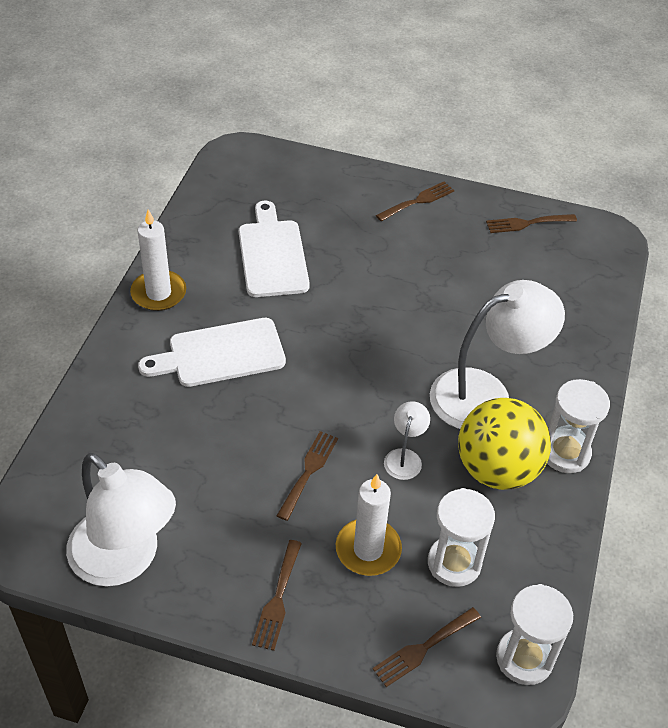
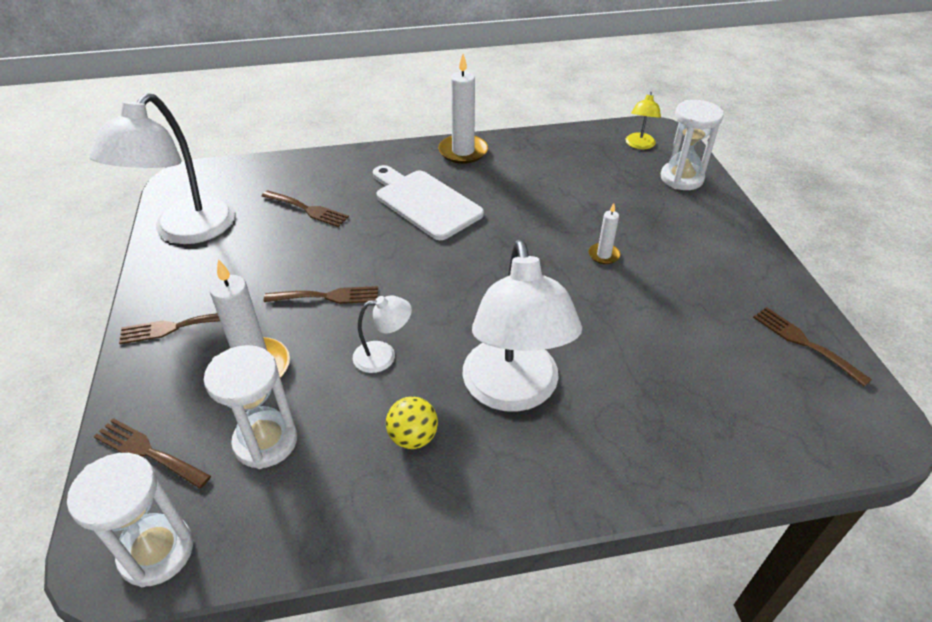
camera: 65 degrees right, 5 degrees down
(247, 175) = (639, 145): none -> yellow lamp
(272, 254) = (562, 189): white cutting board -> none
(375, 273) = (603, 255): none -> white candle
(418, 201) = (733, 250): brown fork -> brown fork (307, 209)
(485, 394) = (513, 391): white lamp -> white lamp turned 45 degrees clockwise
(497, 469) = (413, 437): yellow ball -> yellow ball, size x0.46
(565, 453) = (478, 497): white hourglass -> white hourglass (681, 178)

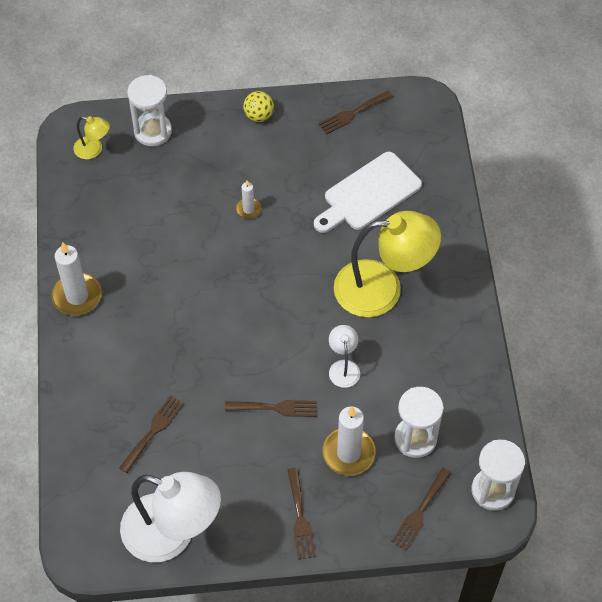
camera: 85 degrees left, 15 degrees up
(327, 296) = (276, 408): brown fork -> brown fork turned 90 degrees clockwise
(413, 437) = (417, 350): yellow ball -> yellow ball (259, 115)
(425, 202) = (157, 333): white cutting board -> white cutting board (369, 194)
(513, 391) = (382, 288): white lamp -> yellow lamp

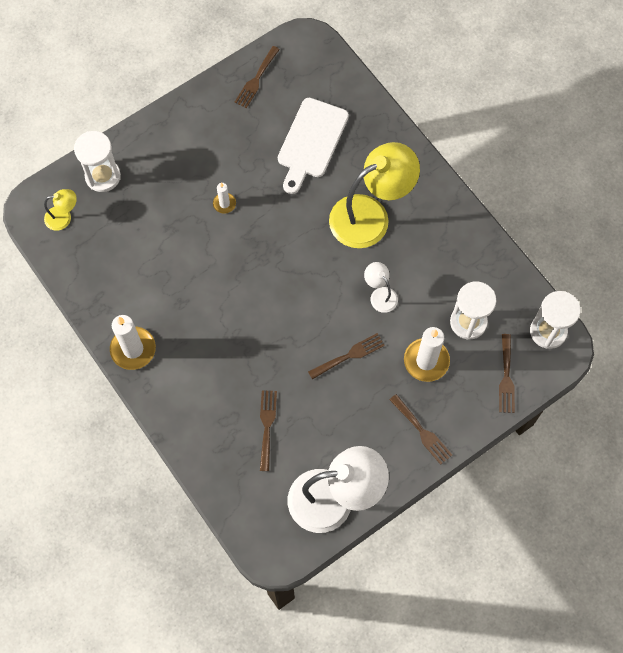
camera: 30 degrees left, 10 degrees up
(259, 115) = (181, 119): yellow ball -> none

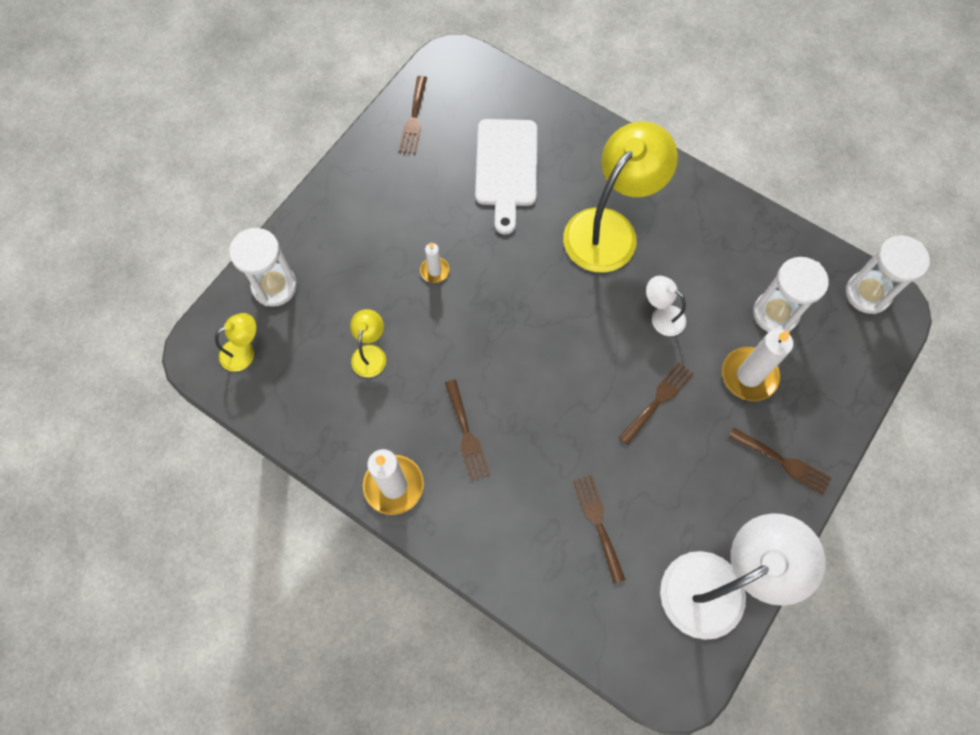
camera: 20 degrees left, 0 degrees up
(153, 249) = (370, 353): none -> yellow lamp
(506, 377) = (847, 362): brown fork -> brown fork (466, 434)

